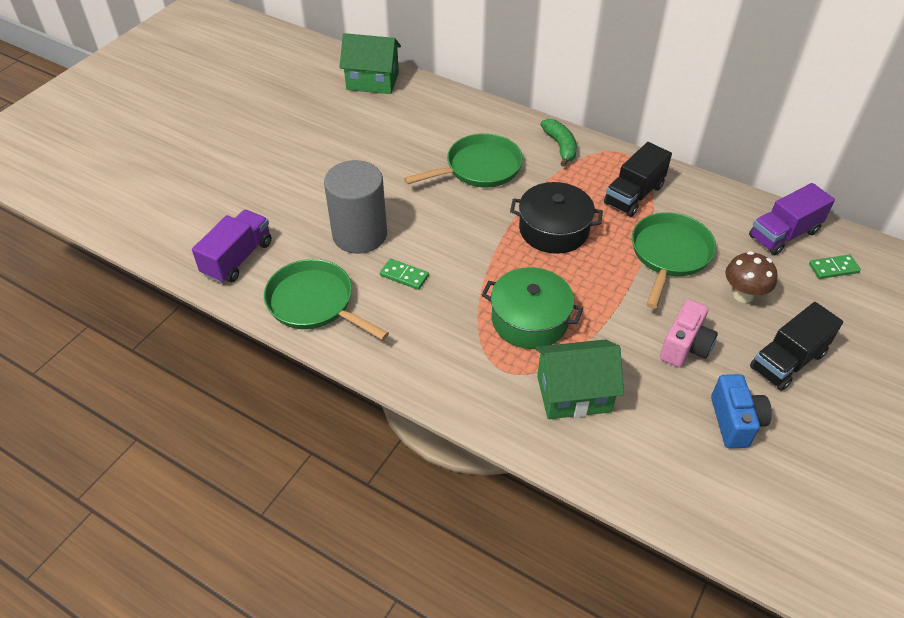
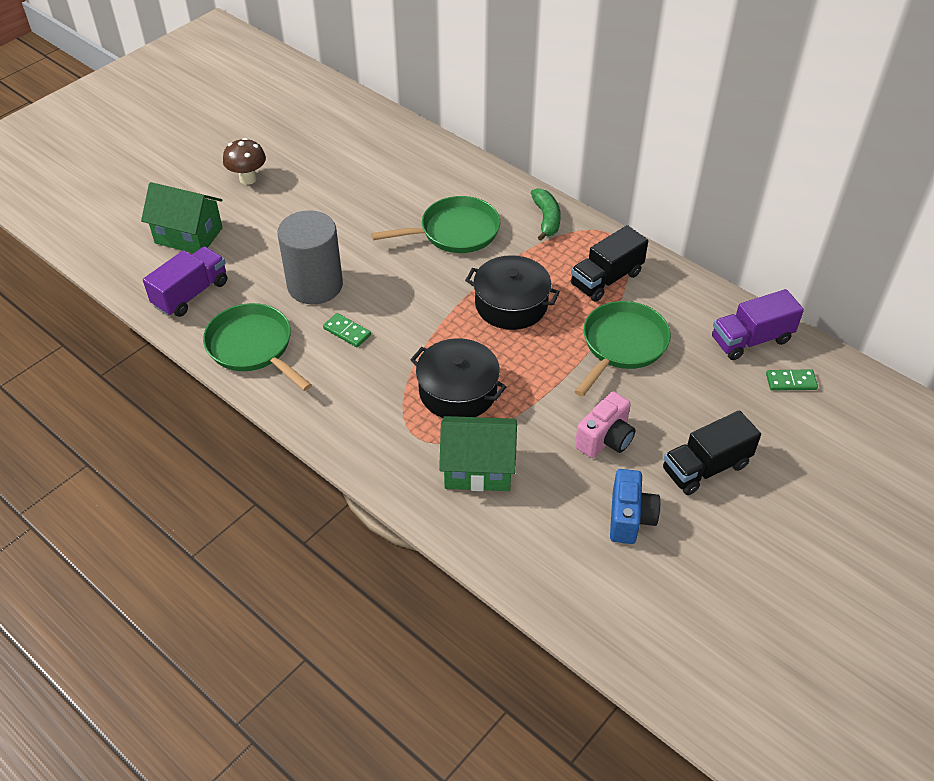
camera: 10 degrees right, 0 degrees up
(372, 81) = (373, 127): green house -> green house (189, 235)
(530, 319) = (458, 391): green pot -> black pot
(743, 295) = (684, 396): brown mushroom -> brown mushroom (248, 179)

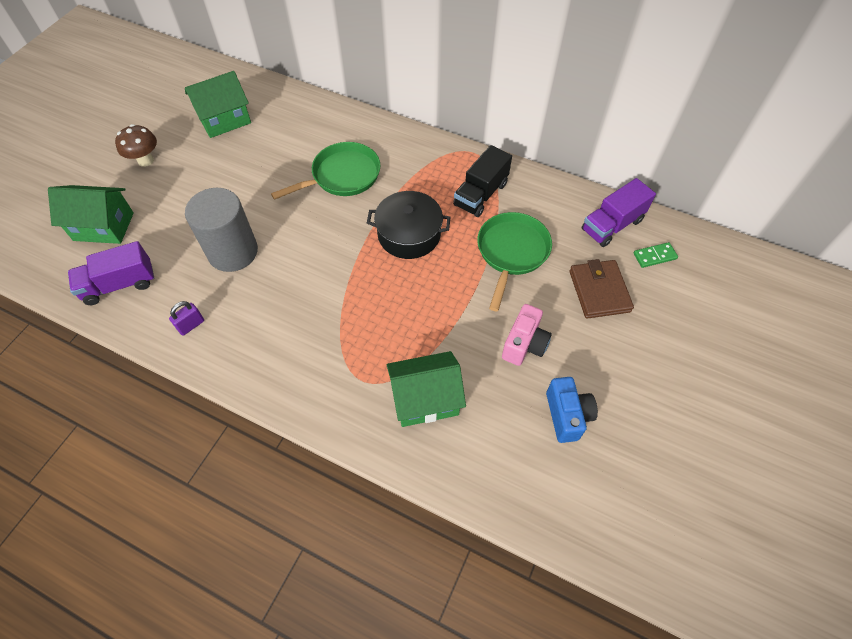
camera: 15 degrees left, 10 degrees up
(191, 294) = (119, 284): purple truck -> purple truck turned 135 degrees counterclockwise
(253, 347) = (191, 325): green pan -> purple padlock
(342, 152) = (224, 120): none -> green house
(347, 332) = (273, 291): green domino -> none
(458, 391) = (387, 327): black pot -> none
(546, 219) = (416, 149): green banana -> none
(706, 467) = (613, 351): black truck -> none
(711, 404) = (599, 291): none -> brown wallet

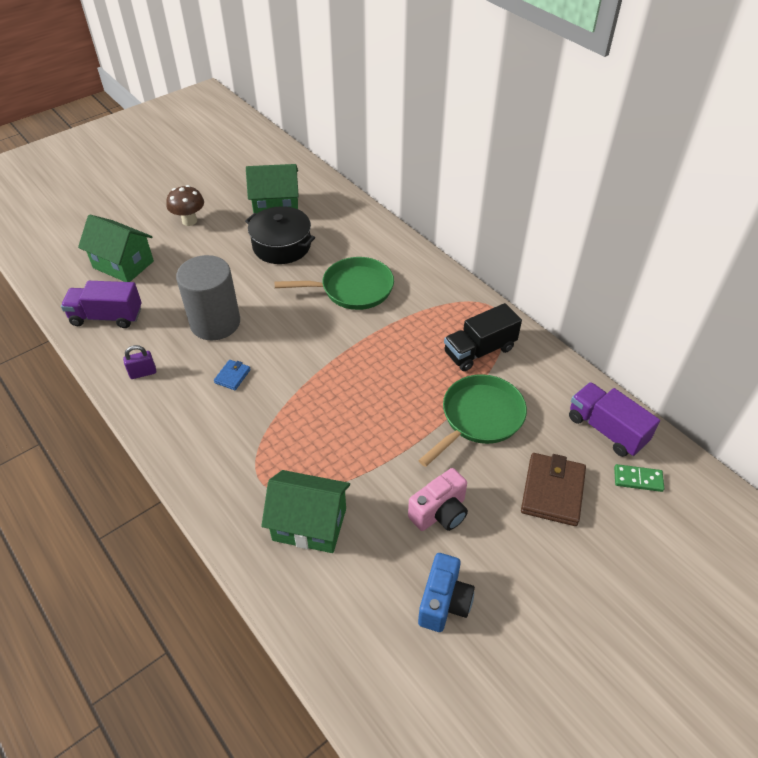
camera: 25 degrees right, 10 degrees down
(280, 296) = (232, 376): none -> blue wallet
(409, 234) = (385, 364): black pot -> black pot (282, 246)
(612, 225) = (606, 430): purple truck -> purple truck turned 60 degrees clockwise

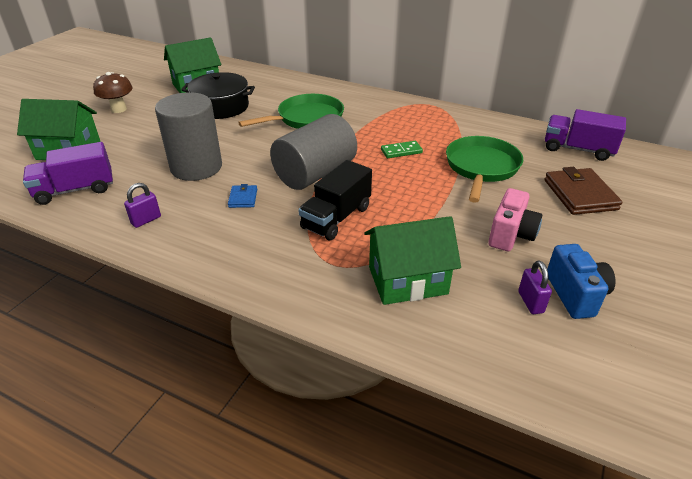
camera: 25 degrees left, 10 degrees down
(313, 368) = (315, 173): none -> grey cylinder
(397, 592) = (530, 302): none -> purple padlock
(479, 351) = (442, 130): black truck -> black truck (336, 218)
(638, 479) = (628, 170): green domino -> green domino (401, 151)

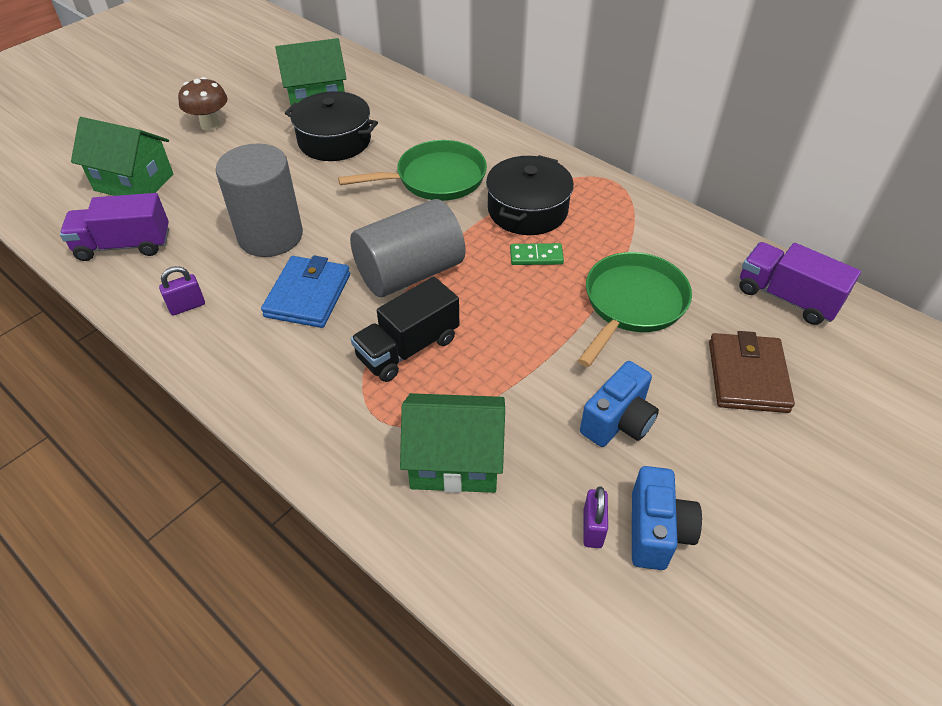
camera: 15 degrees right, 10 degrees up
(243, 198) = (308, 295): blue wallet -> blue wallet, size x1.98
(381, 127) = (527, 210): none -> black pot
(511, 235) = (618, 422): pink camera -> blue camera

